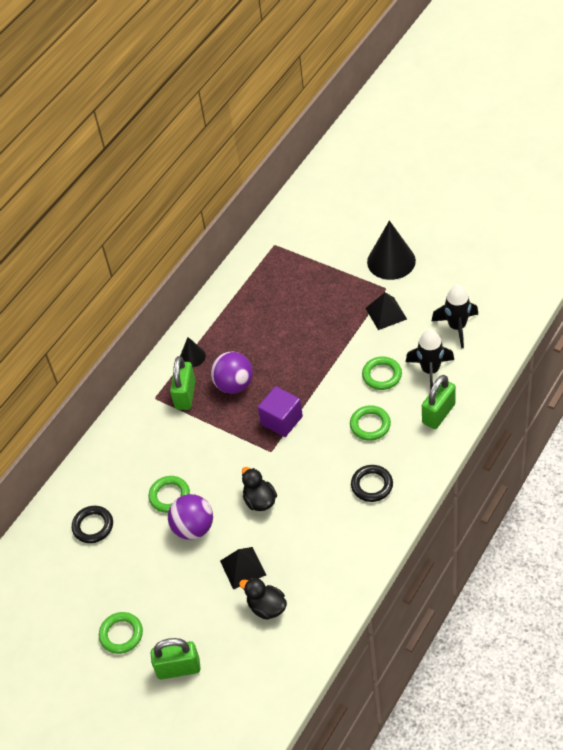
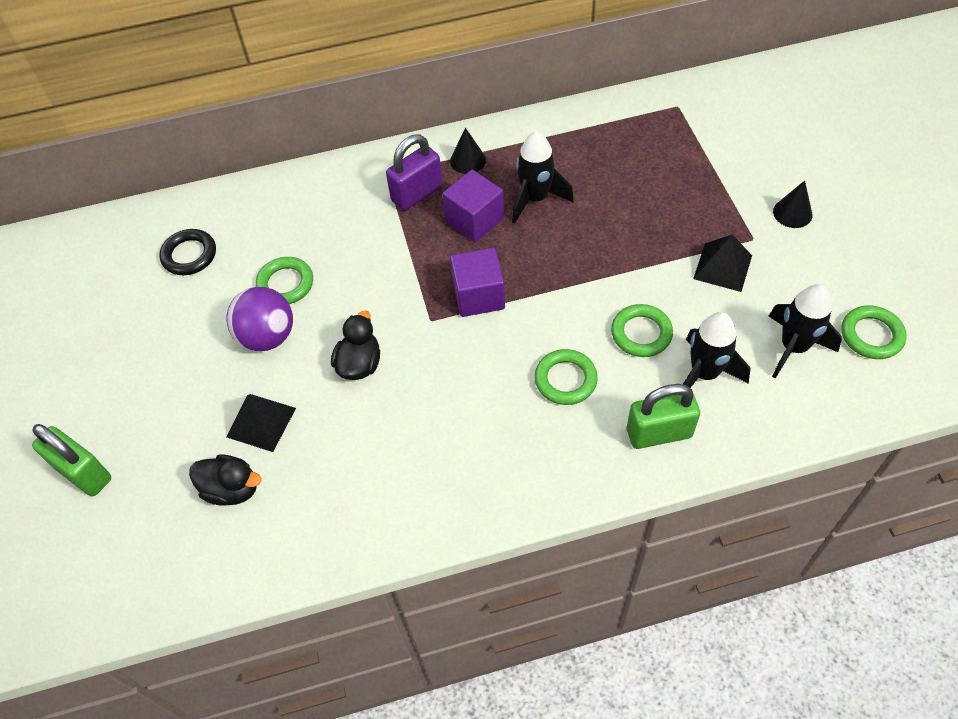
camera: 40 degrees right, 5 degrees up
(121, 634) = (83, 386): green ring -> green ring (871, 335)
(185, 395) = (417, 194): green padlock -> purple padlock
(234, 385) = (474, 220): purple ball -> purple cube
(254, 349) = (535, 199): none -> black rocket
(267, 607) = (232, 489): black duck -> black duck turned 120 degrees clockwise
(372, 485) = (490, 451): black ring -> none
(391, 261) = (792, 213): black cone -> black cone, size x0.53

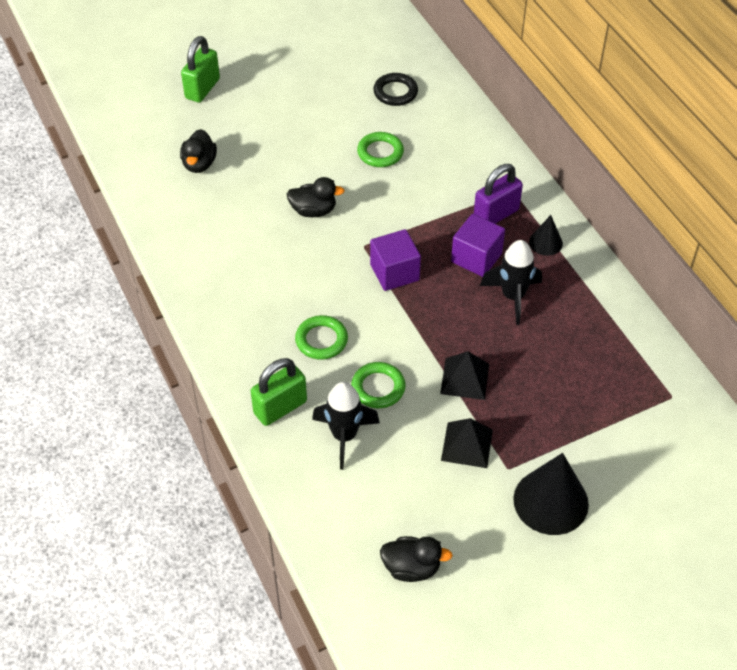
camera: 75 degrees right, 5 degrees down
(261, 422) = (254, 167): black pyramid -> black pyramid (465, 378)
(267, 336) = (328, 153): purple ball -> none
(417, 194) = (496, 214): purple padlock -> purple padlock turned 75 degrees counterclockwise
(659, 433) = (280, 407): green padlock -> green padlock turned 75 degrees clockwise
(792, 213) = (551, 501): black cone -> black cone, size x1.90
(793, 347) = (385, 503): black rocket -> none
(871, 335) = (411, 568): green ring -> black duck

